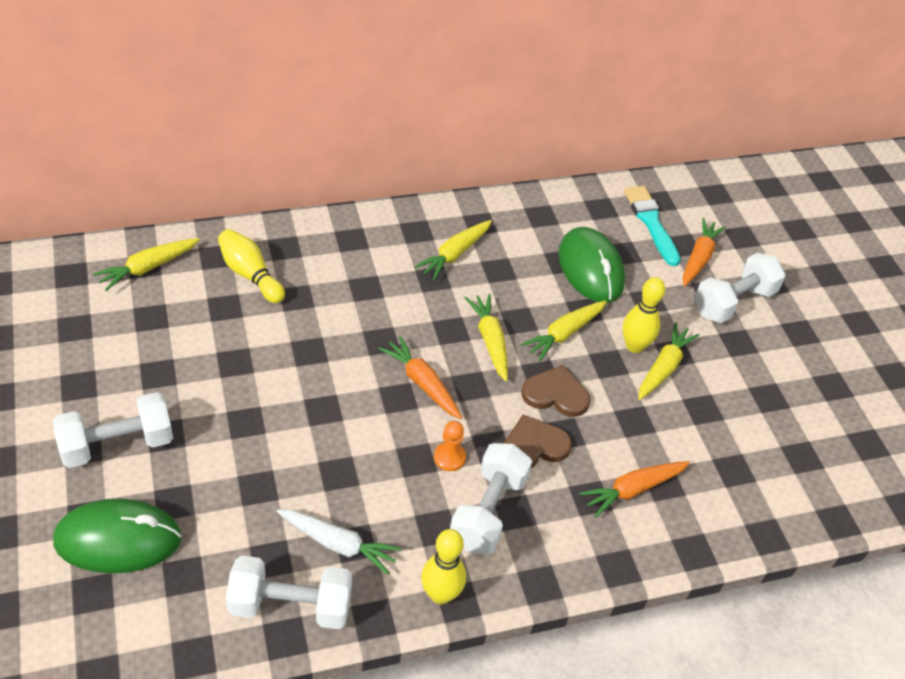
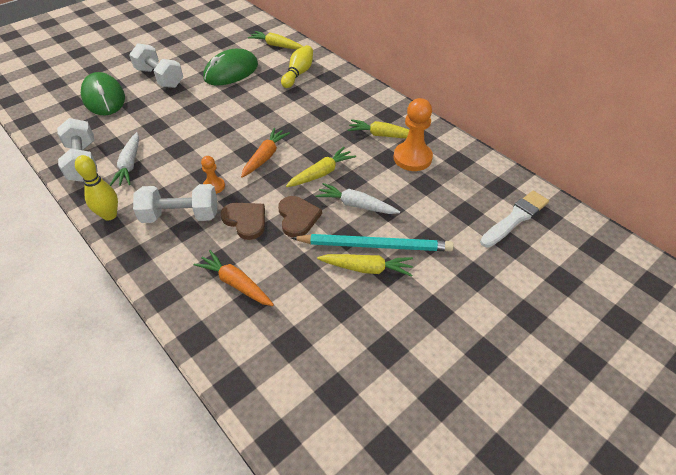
camera: 70 degrees right, 0 degrees up
(513, 250) = (412, 158): none -> orange pawn
(564, 334) = (356, 205): yellow carrot -> white carrot
(590, 269) = (431, 200): green mouse -> green mouse (231, 72)
(634, 346) = (375, 245): yellow bowling pin -> turquoise pencil
(651, 223) = (515, 218): turquoise brush -> white brush
(699, 258) = (506, 258): orange carrot -> none
(733, 302) = (477, 294): white dumbbell -> none

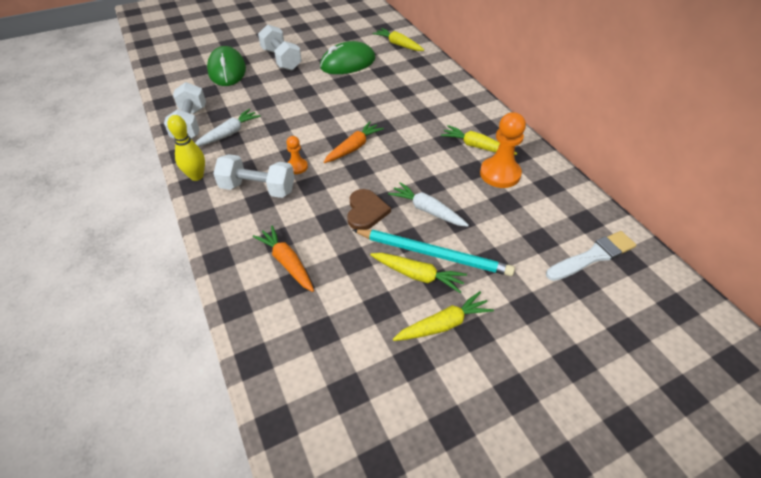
camera: 15 degrees right, 0 degrees up
(129, 165) = (229, 134): white carrot -> white carrot turned 150 degrees counterclockwise
(245, 220) = (315, 204): brown heart -> none
(298, 74) = (411, 74): yellow bowling pin -> none
(321, 173) = (403, 173): yellow carrot -> yellow carrot (443, 324)

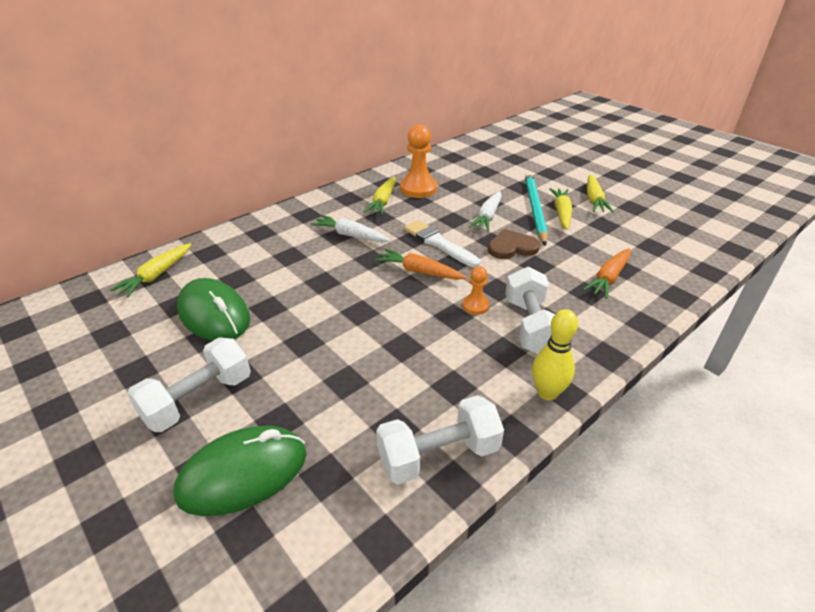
camera: 105 degrees left, 10 degrees down
(229, 134) = (441, 393): white carrot -> white carrot (350, 235)
(443, 324) = (594, 199): yellow carrot -> yellow carrot turned 135 degrees counterclockwise
(593, 256) = (487, 155): white brush -> white brush (438, 243)

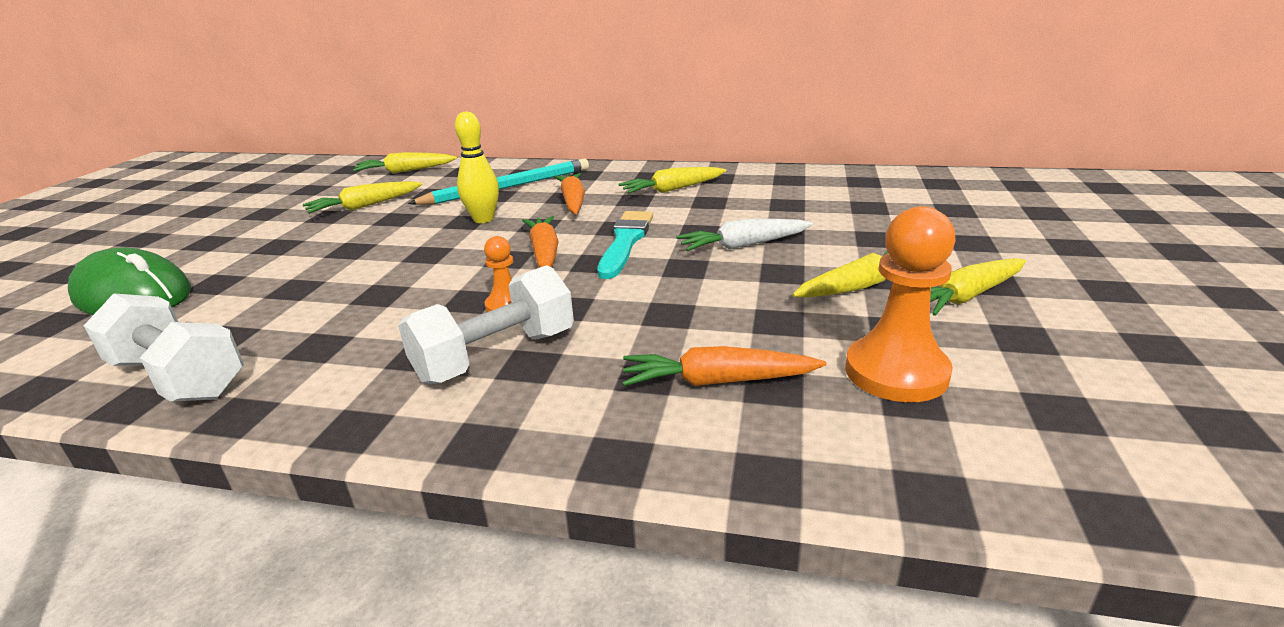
camera: 55 degrees right, 10 degrees down
(198, 399) = (234, 244): white dumbbell -> none
(214, 315) = (364, 206): green mouse -> yellow carrot
(350, 235) = (573, 201): white carrot -> orange carrot
(418, 189) = (737, 193): orange pawn -> orange pawn (896, 372)
(438, 243) = (625, 242): white brush -> turquoise brush
(512, 247) = (688, 283): brown heart -> none
(534, 209) = (829, 265): turquoise pencil -> turquoise pencil (508, 187)
(547, 393) = (340, 415): yellow bowling pin -> yellow bowling pin (483, 219)

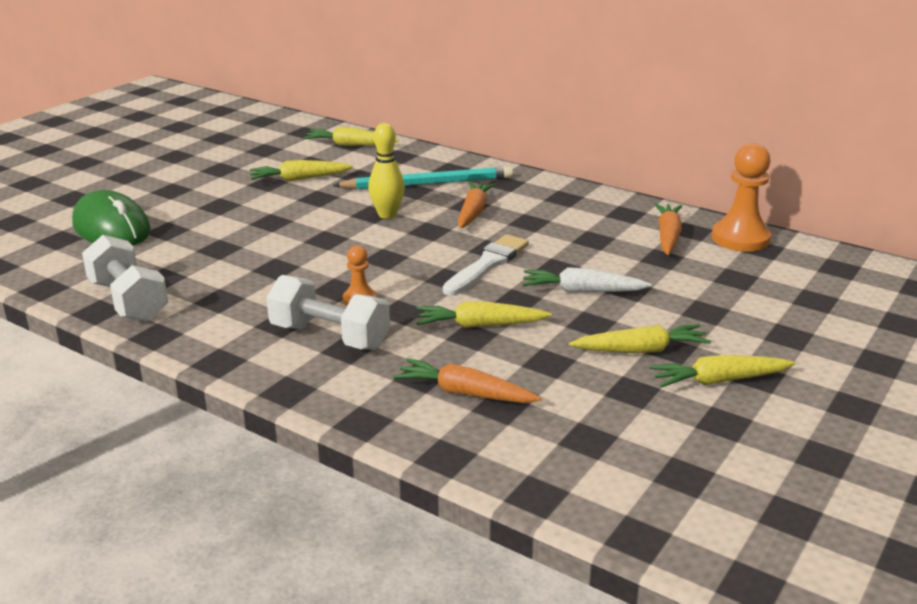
camera: 20 degrees right, 0 degrees up
(496, 356) = (330, 336): white dumbbell -> white dumbbell turned 45 degrees clockwise
(544, 253) = (415, 260): orange carrot -> orange carrot (668, 236)
(625, 242) = (487, 264): turquoise brush -> white brush
(672, 189) = (571, 218): yellow carrot -> yellow carrot (480, 325)
(896, 372) = (596, 420): orange pawn -> orange pawn (740, 238)

